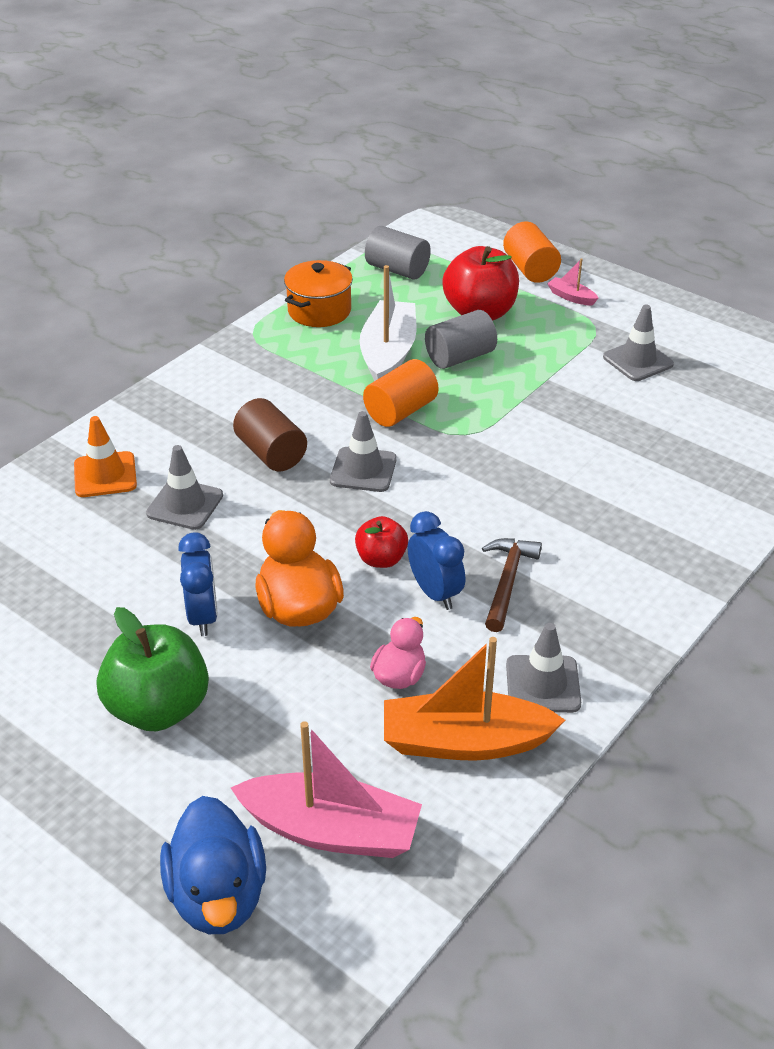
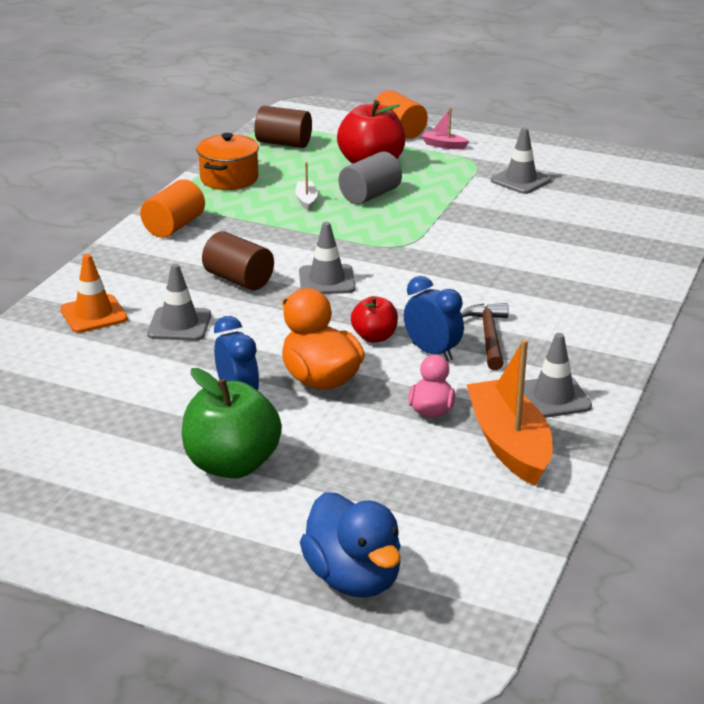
camera: 15 degrees left, 10 degrees down
(331, 830) = (428, 519): pink boat -> none
(388, 354) = (306, 200): white boat -> white boat, size x0.45
(397, 270) = (283, 143): grey cylinder -> brown cylinder
(400, 411) = (338, 237): orange cylinder -> orange cylinder (174, 226)
(465, 742) = (509, 444): orange boat -> orange boat turned 90 degrees clockwise

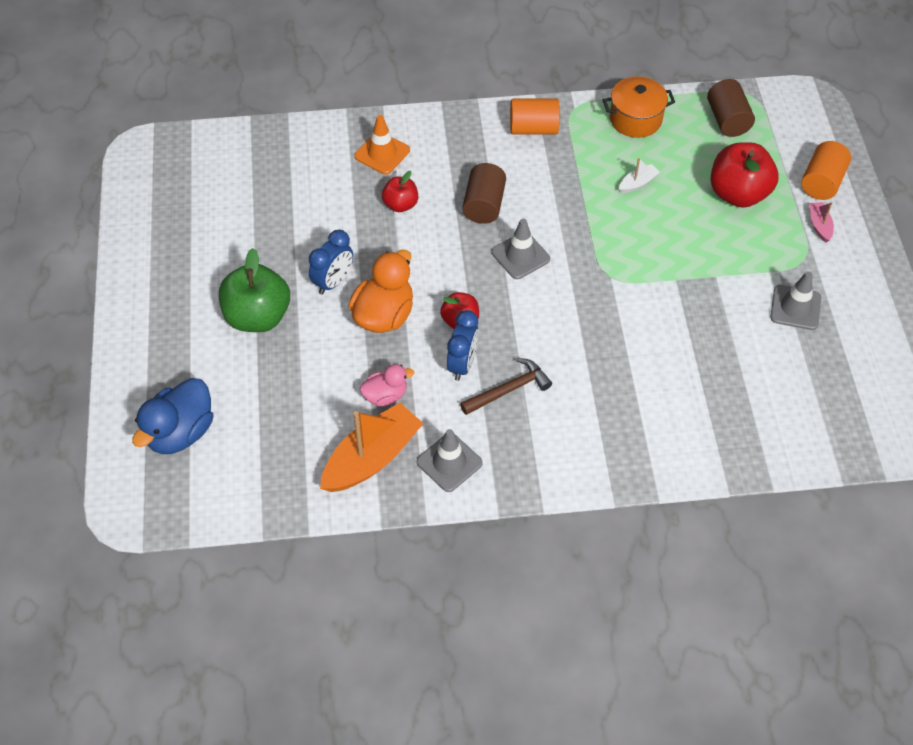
camera: 60 degrees right, 25 degrees up
(179, 324) = (400, 204): grey traffic cone -> red apple
(370, 195) = (680, 218): grey cylinder -> none

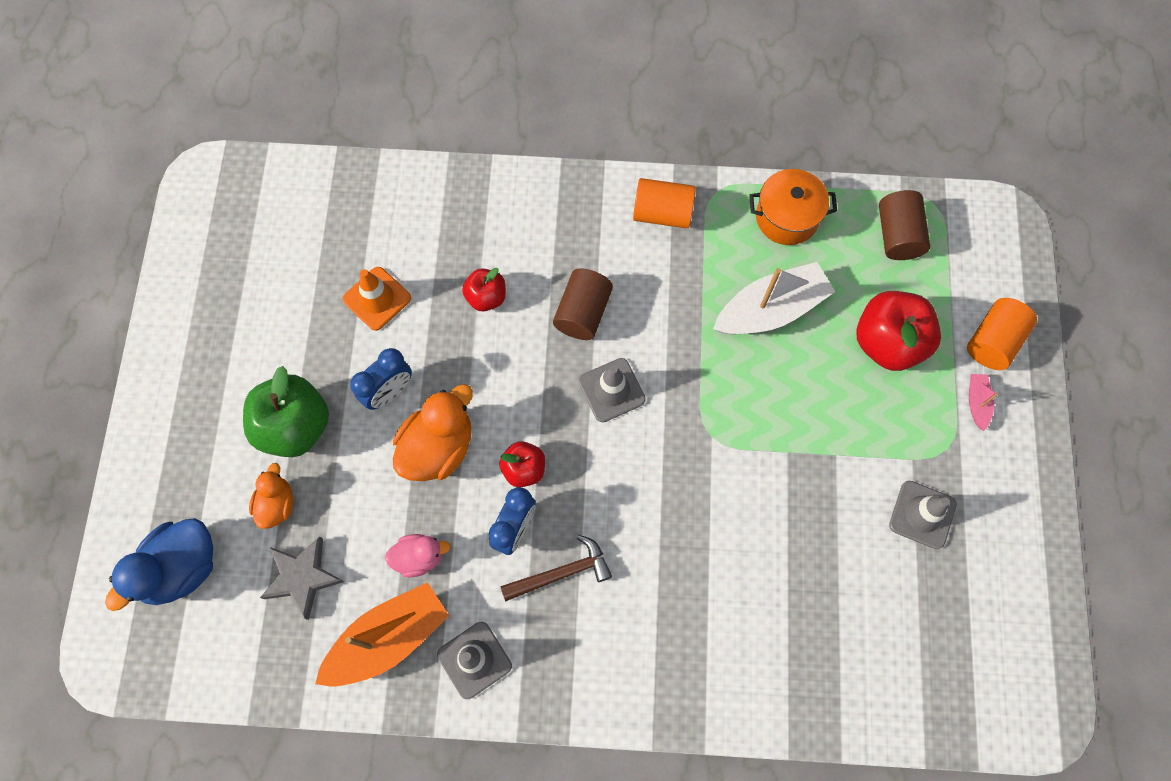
camera: 10 degrees right, 15 degrees up
(254, 374) = (277, 504): none -> orange duck
(288, 424) = (303, 577): none -> grey star
(382, 153) = (478, 222): orange traffic cone -> orange traffic cone (377, 298)
(637, 183) = (770, 309): white boat -> white boat, size x2.22

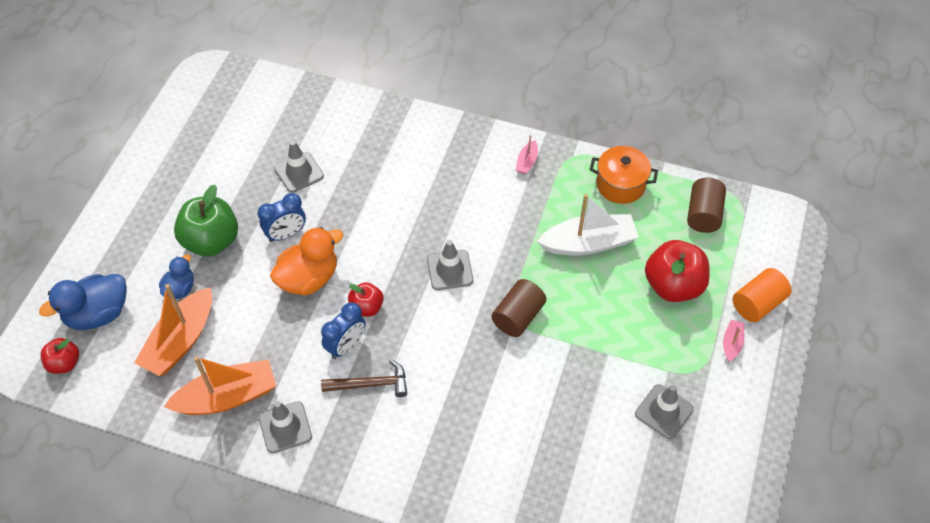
camera: 15 degrees right, 15 degrees down
(277, 504) = (180, 288): orange duck -> blue duck
(303, 577) = (181, 341): grey star -> orange boat
(377, 298) = (299, 172): orange traffic cone -> grey traffic cone
(419, 557) = (269, 348): pink duck -> none
(486, 297) = (378, 188): red apple -> red apple (64, 363)
(583, 312) = (445, 214): brown cylinder -> brown cylinder (518, 316)
(662, 213) = (527, 162): orange cylinder -> pink boat

